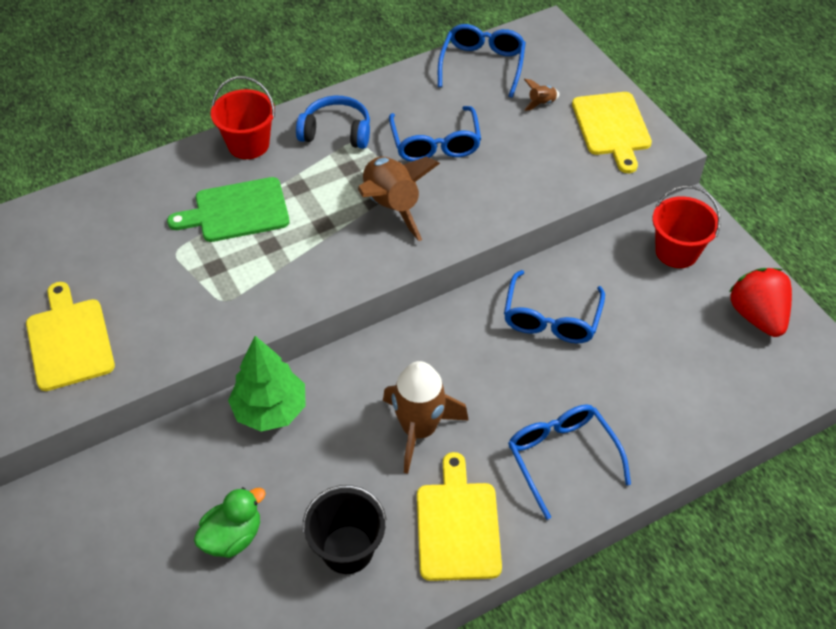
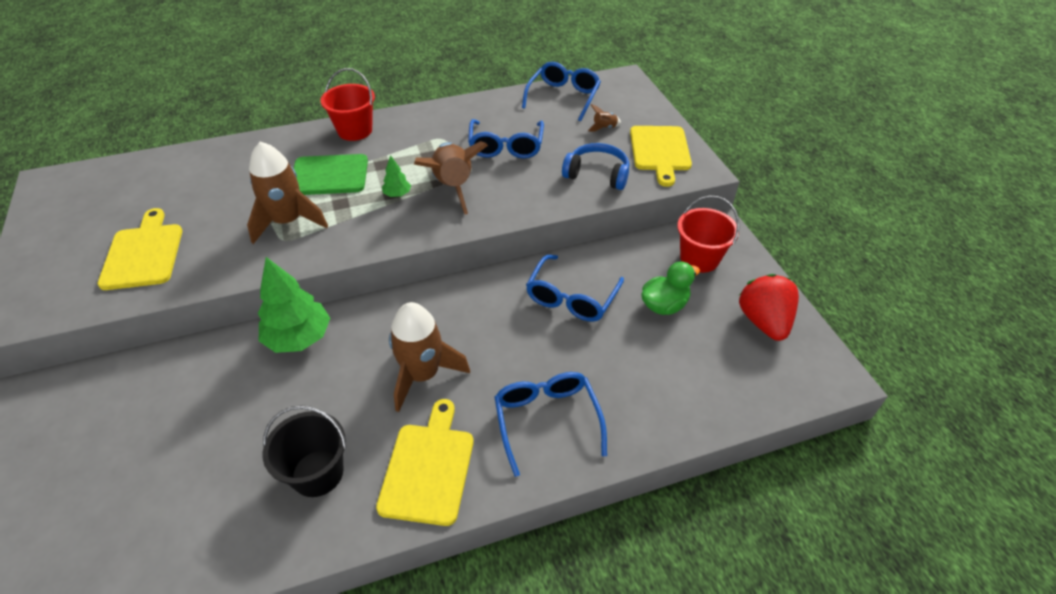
camera: 10 degrees right, 5 degrees down
(219, 277) = (288, 221): none -> brown rocket
(232, 537) = (219, 443): green duck -> green duck (664, 305)
(331, 224) = (397, 194): none -> green tree
(336, 132) = (428, 129): blue headphones -> blue headphones (597, 174)

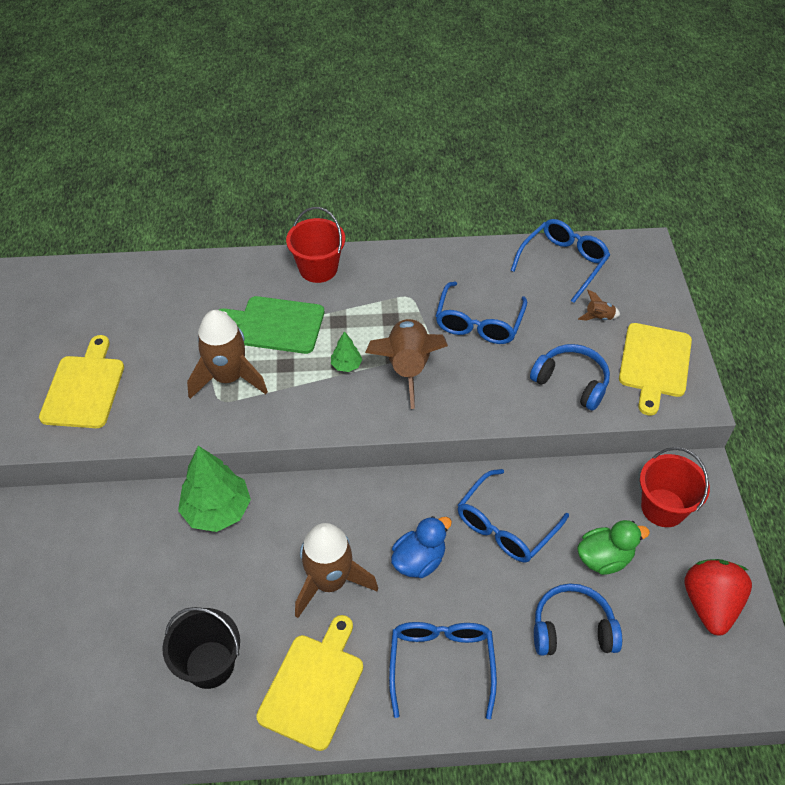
camera: 15 degrees right, 5 degrees up
(502, 340) = (419, 560): none -> blue duck
(655, 365) = (572, 628): none -> blue headphones

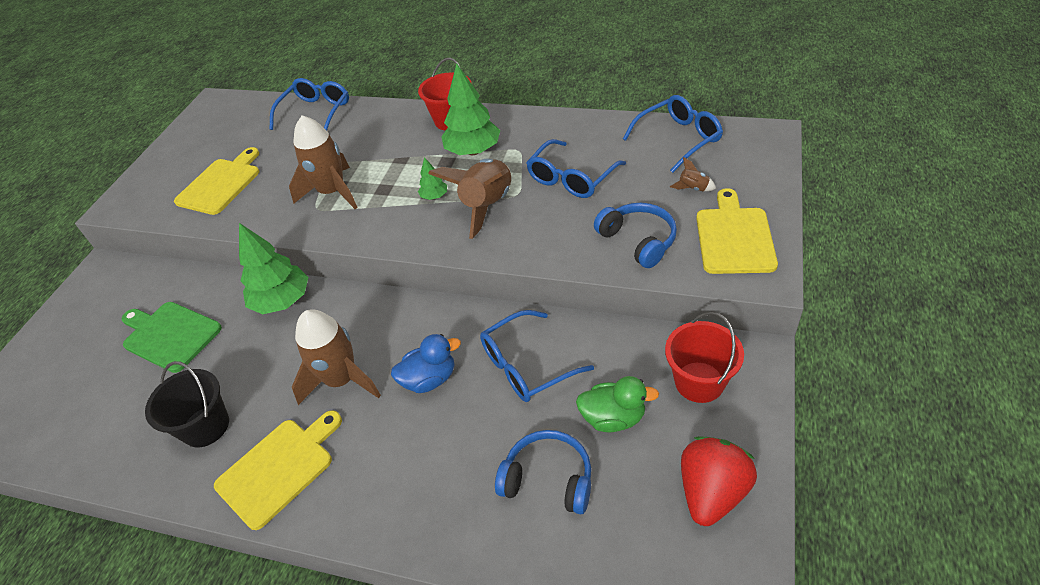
camera: 25 degrees right, 5 degrees down
(275, 325) = (393, 158): green cutting board -> green cutting board (169, 335)
(361, 304) = (473, 151): none -> green tree
(441, 665) = (402, 480): blue glasses -> blue glasses (315, 113)
(654, 364) = (734, 237): yellow cutting board -> yellow cutting board turned 150 degrees clockwise

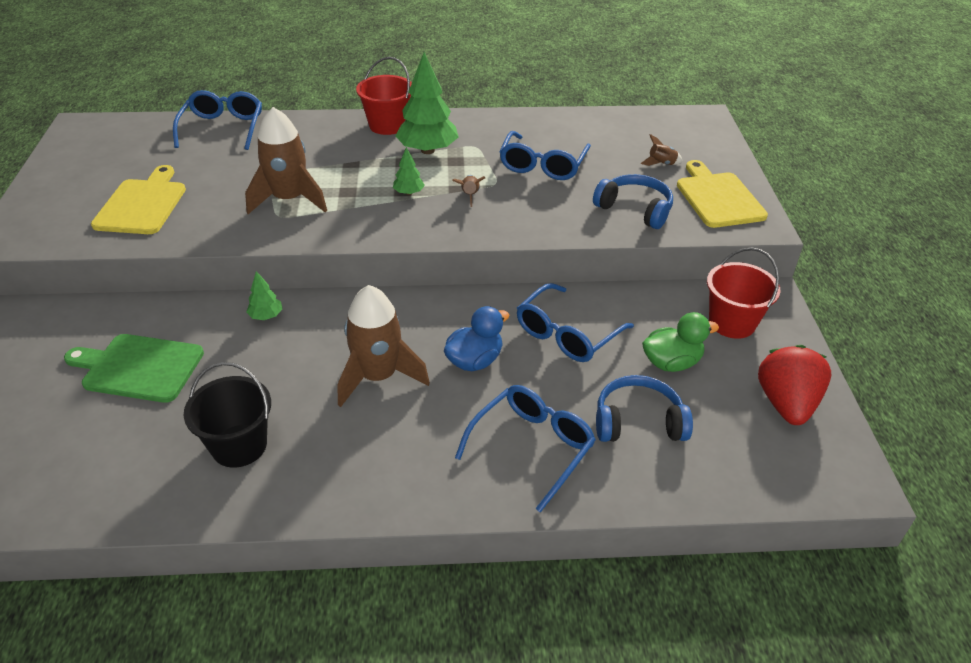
camera: 25 degrees left, 5 degrees down
(279, 468) = (351, 467): yellow cutting board -> none
(282, 301) = (266, 316): green tree -> green tree, size x0.48
(486, 206) = (469, 195): brown rocket -> brown rocket, size x0.42
(678, 139) = (626, 126): blue glasses -> blue glasses (531, 448)

